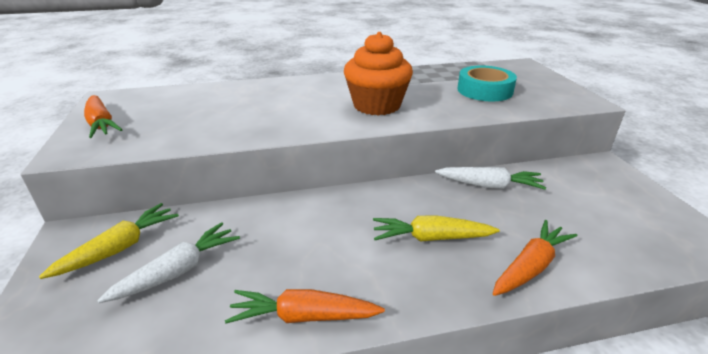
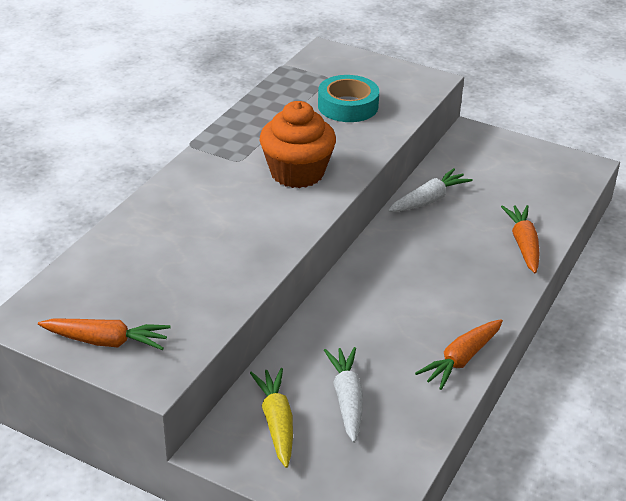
camera: 50 degrees left, 5 degrees up
(430, 238) = (451, 265): yellow carrot -> none

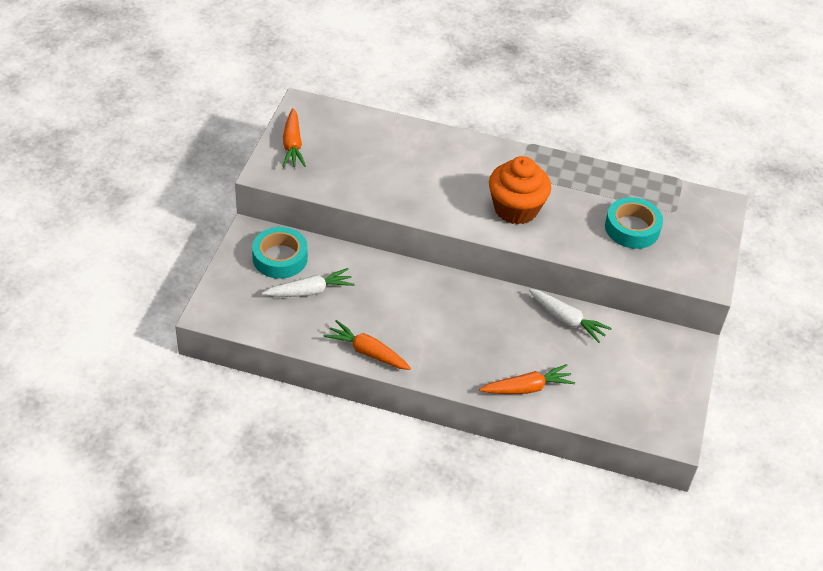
camera: 75 degrees right, 10 degrees up
(276, 422) = (280, 258): yellow carrot -> turquoise tape

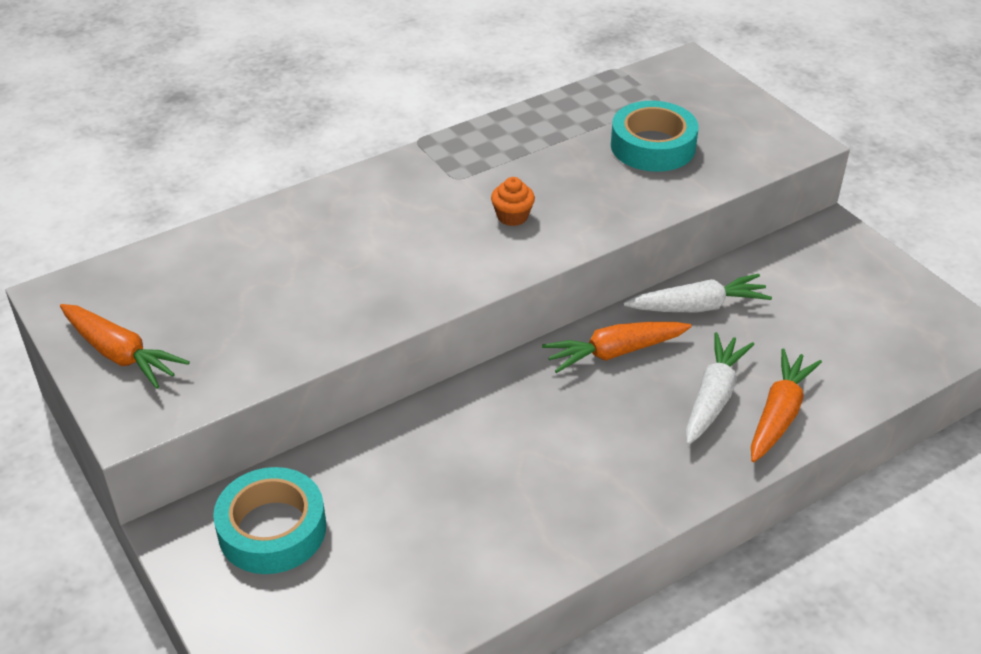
camera: 45 degrees left, 5 degrees down
(310, 291) = (376, 535): white carrot -> white carrot (713, 396)
(367, 352) = (560, 543): orange carrot -> orange carrot (614, 352)
(515, 209) = (512, 216): orange cupcake -> orange cupcake, size x0.42

